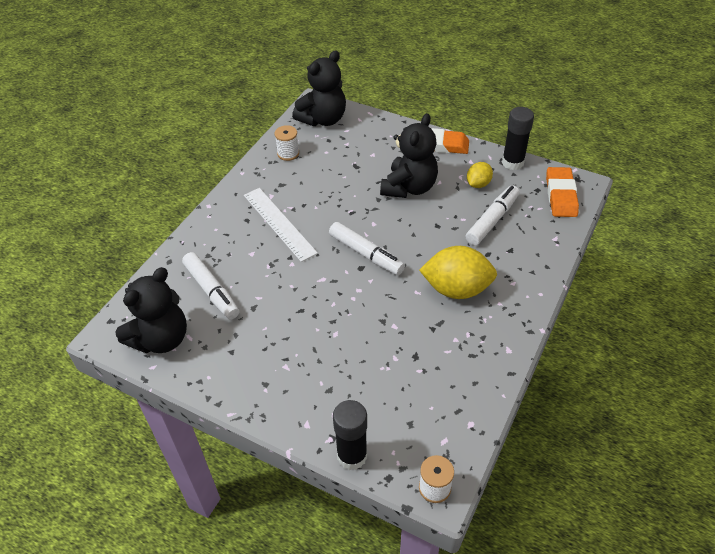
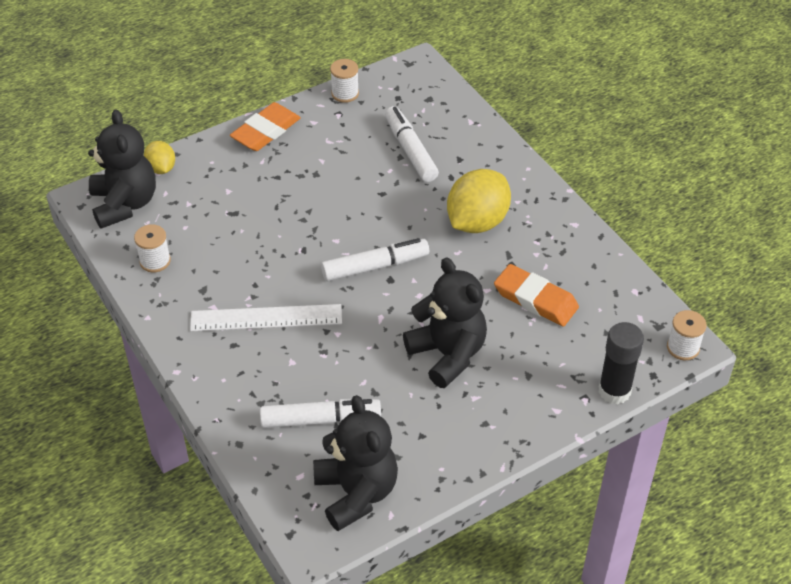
camera: 60 degrees left, 0 degrees up
(409, 187) = (308, 187): black teddy bear -> black teddy bear (447, 354)
(478, 184) = (352, 134): yellow lemon -> yellow lemon (161, 168)
(512, 162) = (345, 93): black glue stick -> white spool
(561, 195) = (420, 86): orange eraser -> orange eraser (535, 299)

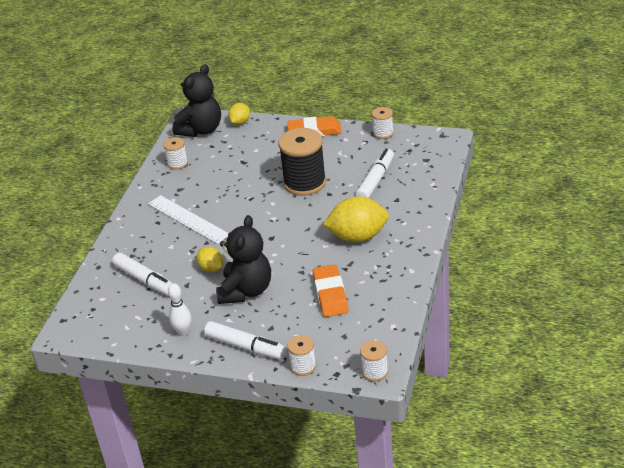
camera: 50 degrees right, 10 degrees down
(339, 196) = (305, 183): none -> black spool
(356, 493) = (113, 323): black teddy bear -> none
(375, 266) = (273, 227): white marker -> white marker (245, 346)
(375, 355) = (211, 268): none -> yellow lemon
(447, 445) = (183, 332): none -> white bowling pin
(614, 391) = (303, 366): black glue stick -> white spool

